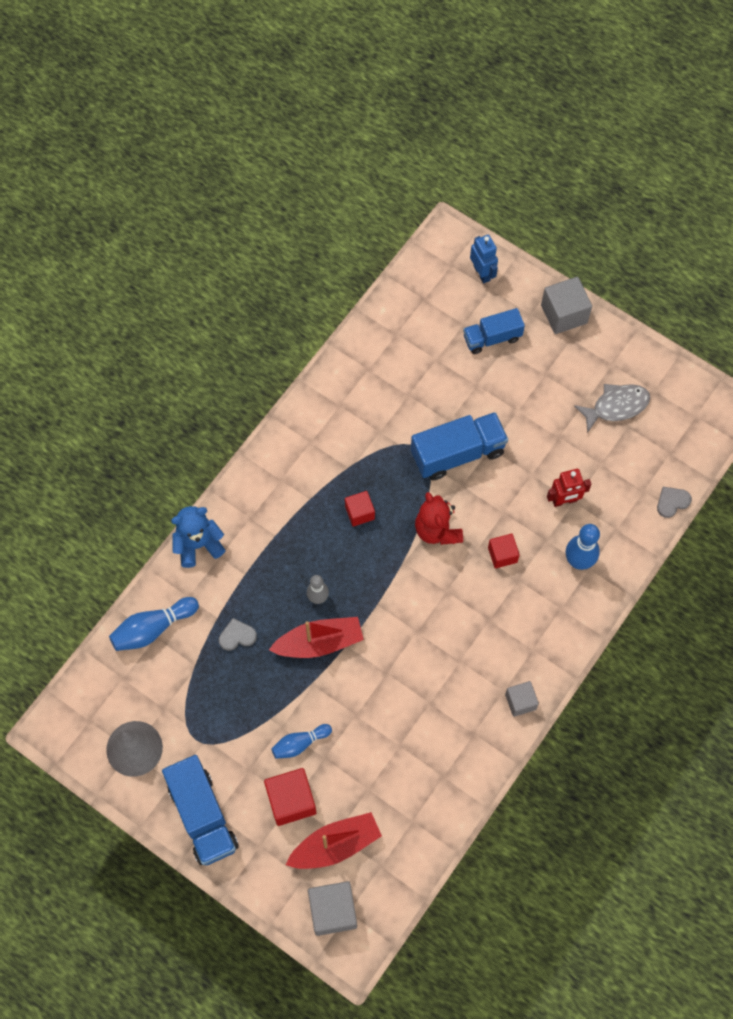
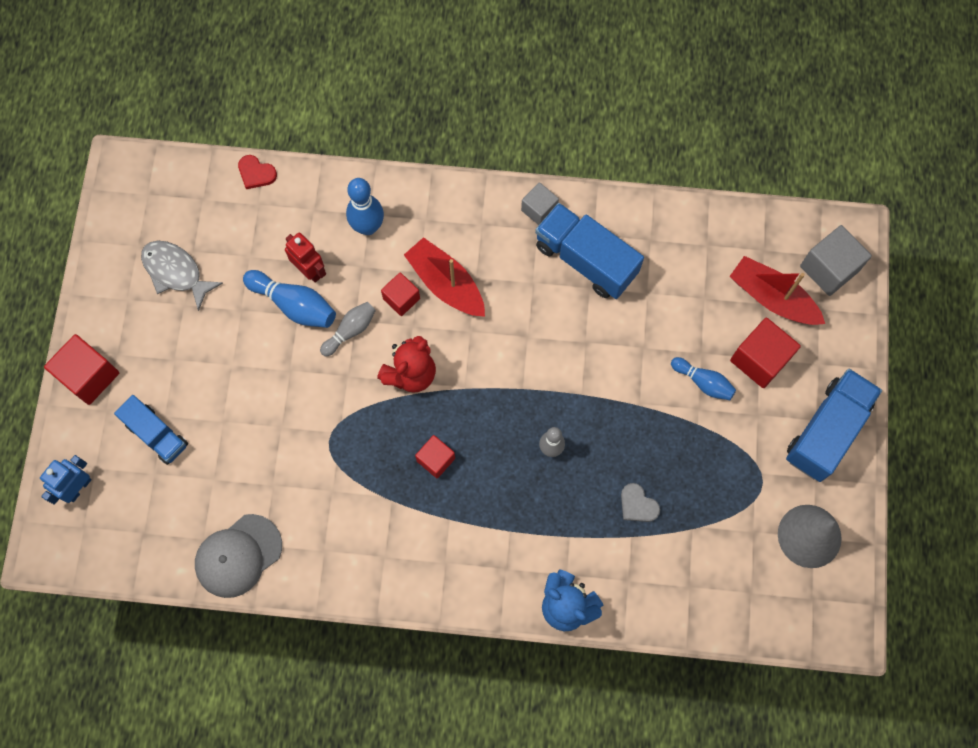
camera: 120 degrees left, 5 degrees up
(153, 628) = (683, 595): blue bowling pin -> blue bowling pin (294, 305)
(319, 642) = (595, 421): red boat -> red boat (446, 284)
(370, 350) = (238, 556): none -> grey cap
(457, 453) = (314, 398): blue truck -> blue truck (585, 260)
(497, 505) = (350, 331): none -> grey bowling pin
(564, 314) = (89, 376): grey cube -> red cube
(672, 502) = (256, 173): grey heart -> red heart

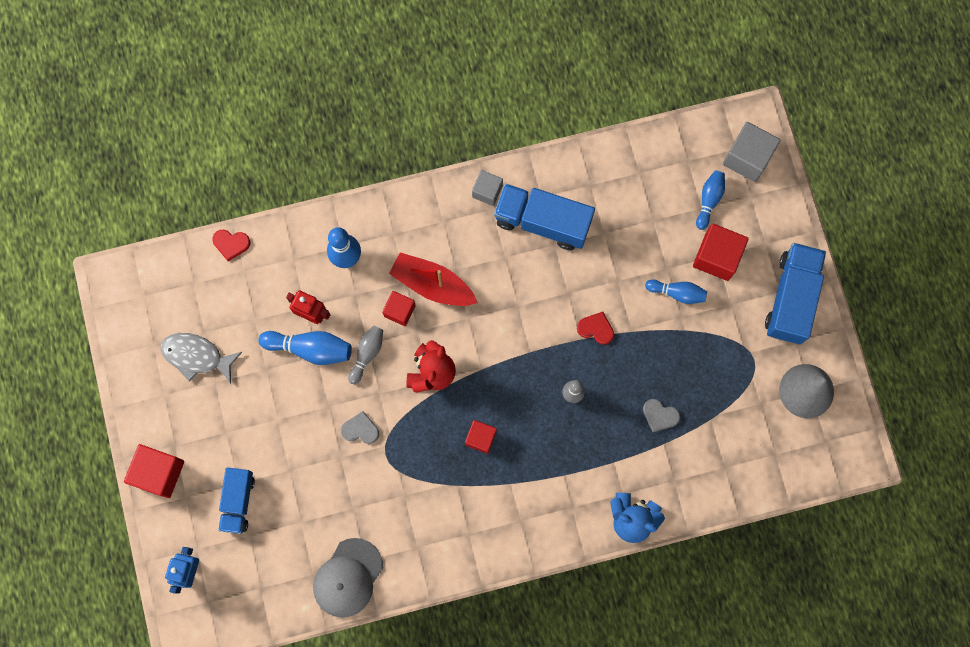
camera: 20 degrees left, 5 degrees up
(157, 434) = (238, 502): blue truck -> blue truck turned 75 degrees clockwise
(313, 405) = (360, 429): none -> grey heart
(602, 389) = (596, 328): none -> red heart
(772, 298) = (709, 200): red boat -> blue bowling pin

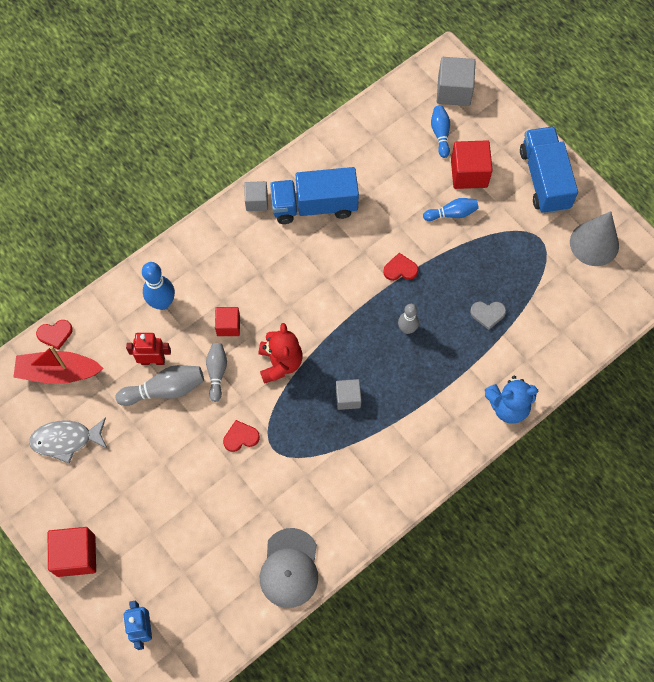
camera: 25 degrees left, 10 degrees down
(238, 502) = (160, 548): blue truck -> none
(310, 349) = (165, 390): blue bowling pin -> grey bowling pin
(360, 429) = (240, 437): grey heart -> red heart
(432, 284) = (246, 293): red boat -> red boat (58, 372)
(480, 438) = (348, 398): red cube -> grey cube

